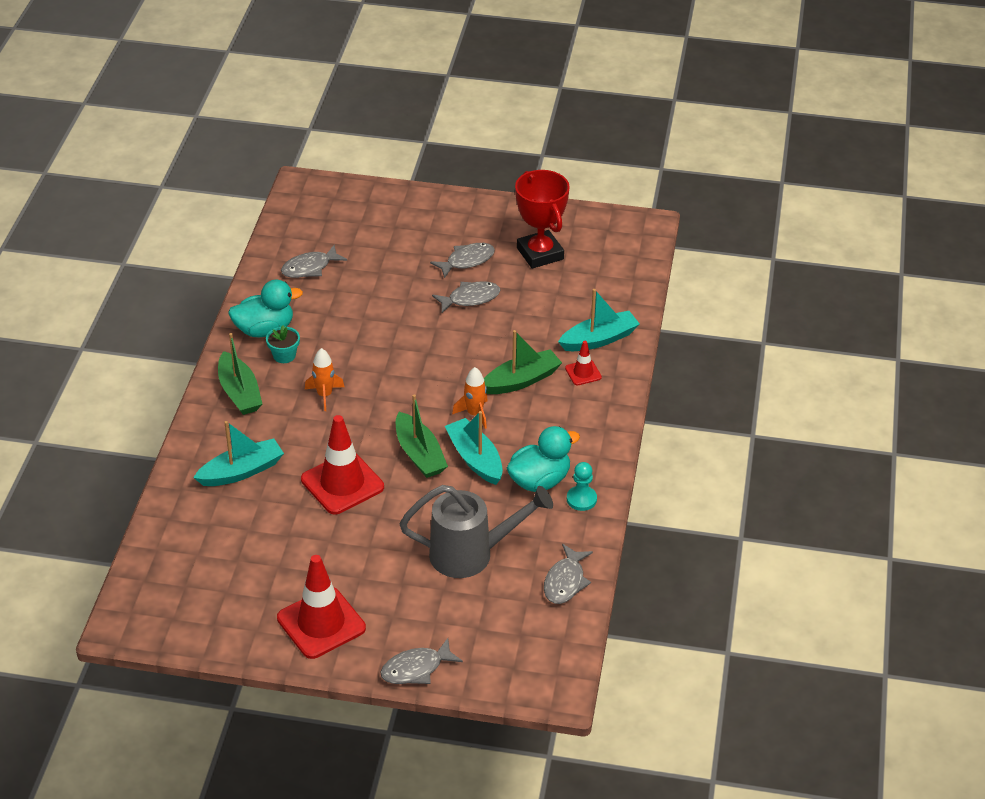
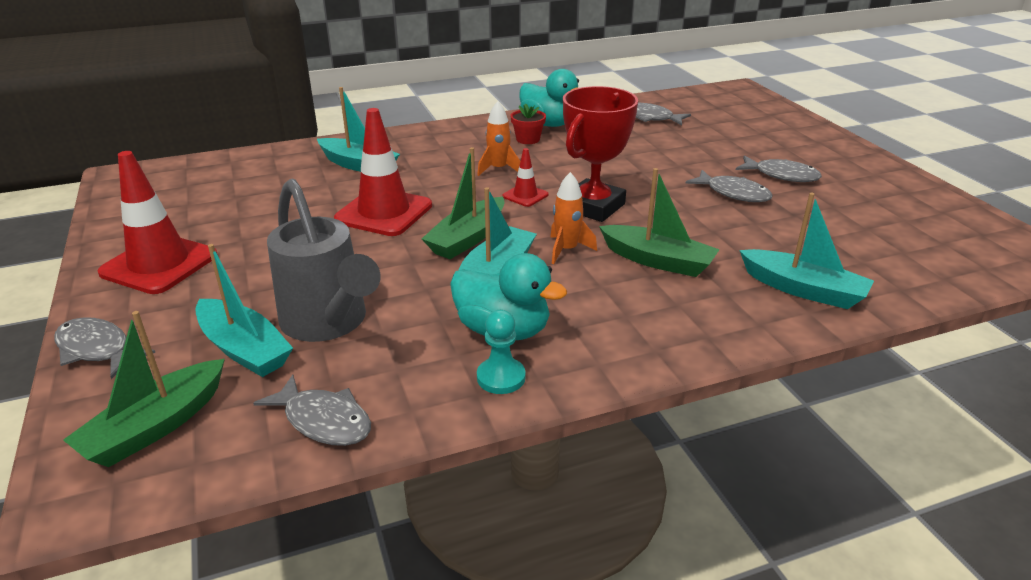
camera: 60 degrees right, 10 degrees down
(239, 392) = (459, 137): green boat -> green boat (156, 426)
(284, 355) = (528, 139): turquoise flower pot -> red flower pot
(470, 599) = (244, 349): none -> turquoise boat
(540, 254) = (865, 208): red trophy -> red trophy (593, 207)
(565, 581) = (323, 421): grey fish -> grey fish turned 135 degrees counterclockwise
(583, 373) = (730, 298): red traffic cone -> red traffic cone (525, 195)

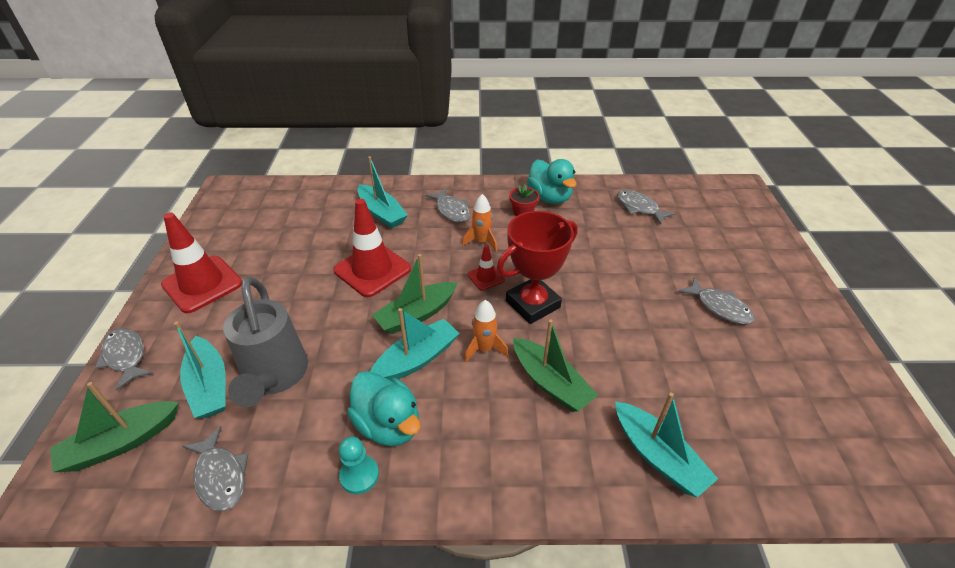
camera: 20 degrees right, 10 degrees up
(733, 193) = (662, 318): grey fish -> grey fish (451, 210)

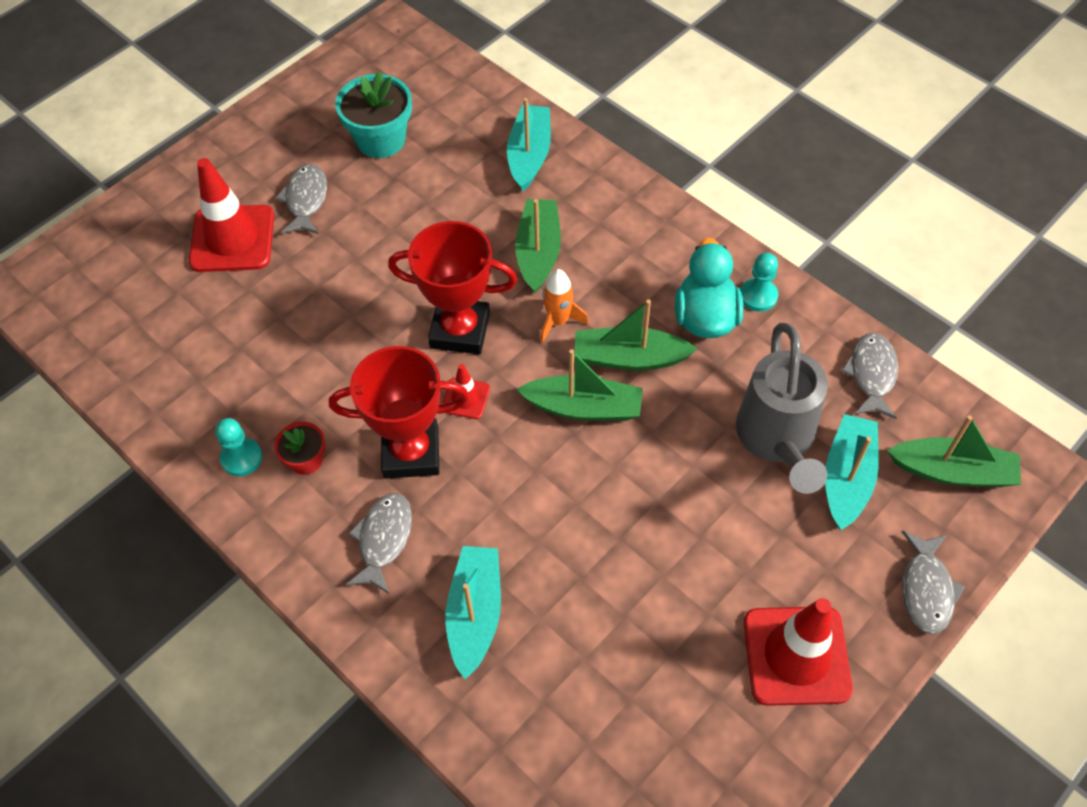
camera: 135 degrees left, 15 degrees up
(275, 377) = (777, 440): grey watering can -> grey watering can turned 150 degrees clockwise
(372, 270) = (575, 511): red traffic cone -> red traffic cone (232, 239)
(416, 359) = (629, 358): turquoise boat -> green boat
(481, 242) = (411, 452): orange rocket -> red trophy
(549, 198) = (241, 458): turquoise duck -> turquoise pawn
(639, 208) = (175, 354): grey fish -> none
(756, 379) = (380, 140): none -> turquoise flower pot

